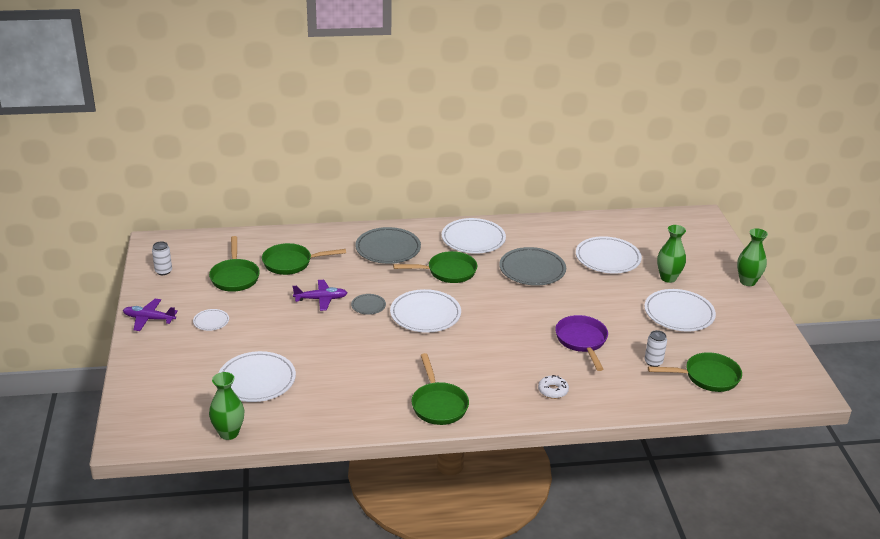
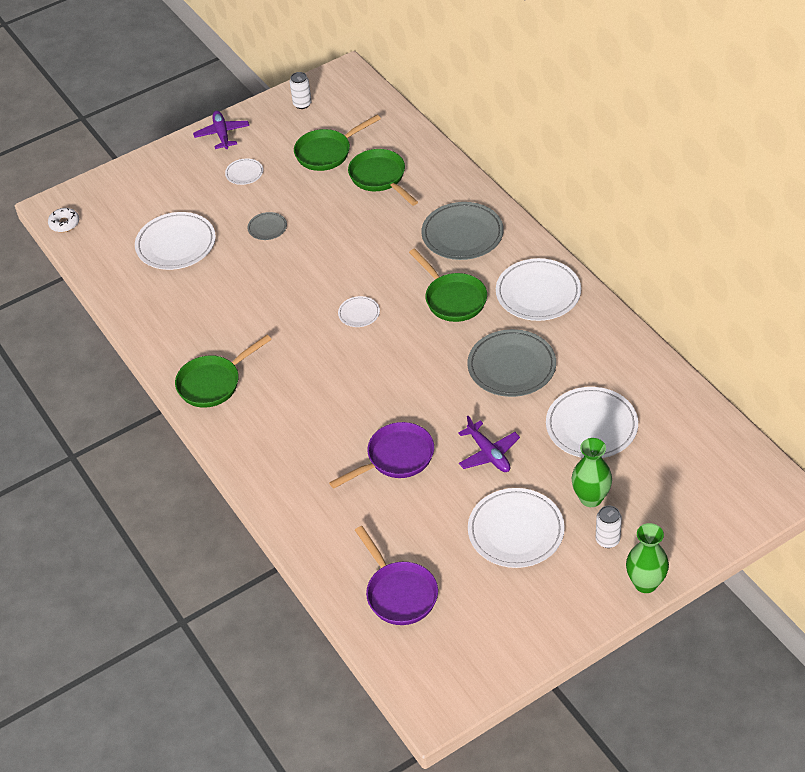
camera: 70 degrees right, 15 degrees up
(229, 433) = (93, 262): green vase -> none
(321, 299) = (332, 227): purple plane -> purple plane (489, 454)
(368, 306) = (344, 265): grey plate -> grey plate (267, 228)
(425, 314) = (359, 313): white plate -> white plate, size x0.49
(553, 390) = (289, 463): white donut -> white donut (64, 223)
(653, 362) = (397, 534): white can -> white can (607, 540)
(707, 377) = (399, 593): green pan -> purple pan

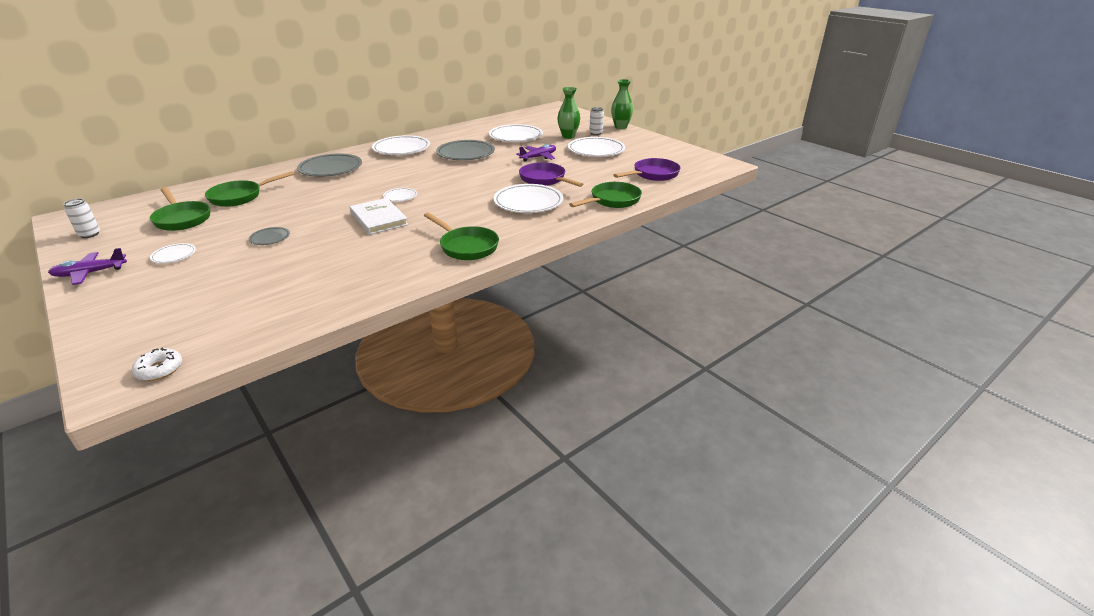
camera: 100 degrees left, 15 degrees down
(176, 244) = (261, 283): white plate -> white plate (528, 202)
(298, 303) = (378, 219): none -> white book
(453, 299) = (397, 169): green pan -> green pan (612, 200)

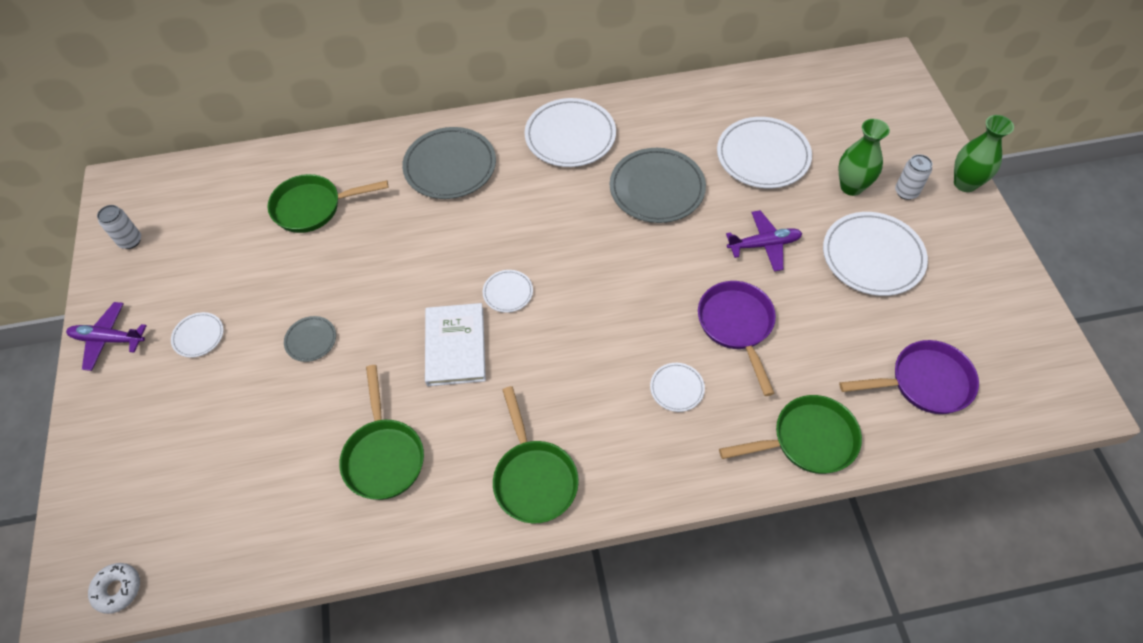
camera: 30 degrees right, 25 degrees up
(182, 219) = (232, 242): green pan -> green pan (384, 456)
(528, 202) = (677, 388): white plate -> white plate, size x0.49

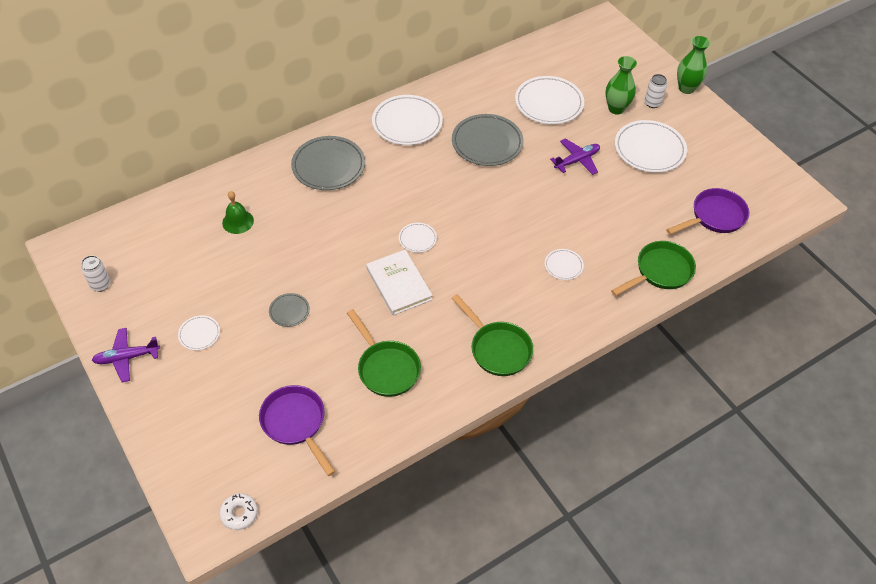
camera: 25 degrees left, 5 degrees down
(313, 207) = (238, 221): green pan -> green bell
(737, 326) = (583, 216): purple pan -> purple pan (296, 423)

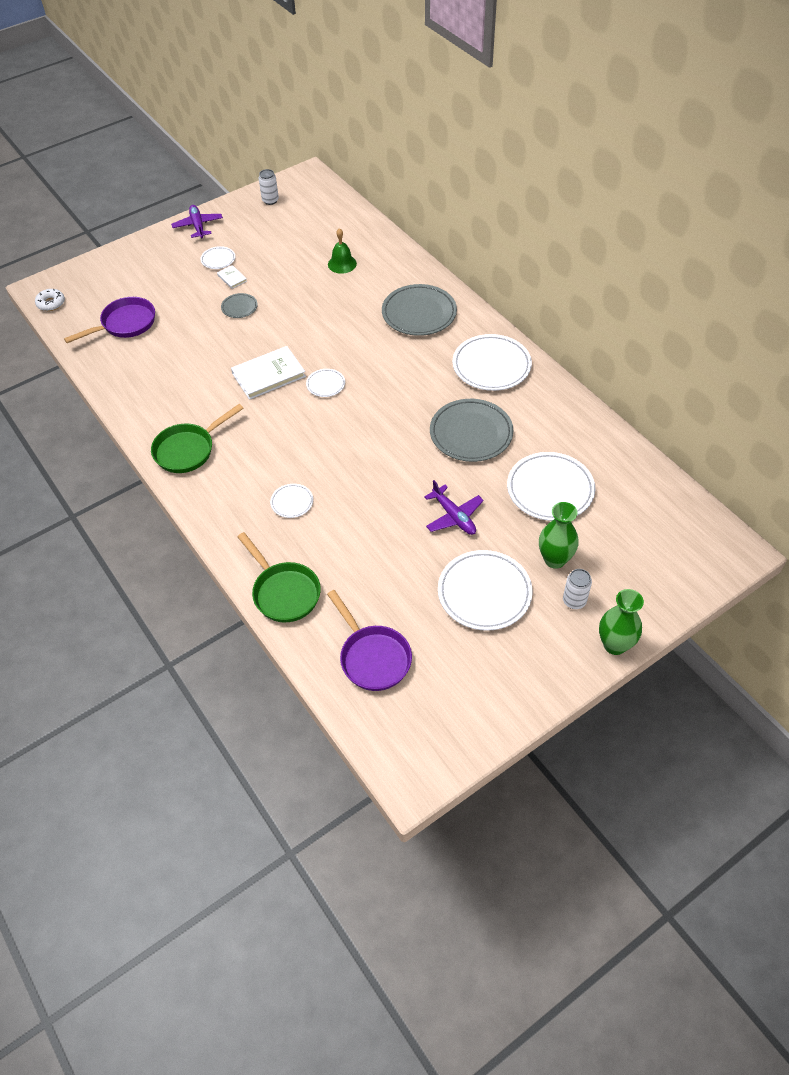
camera: 90 degrees right, 0 degrees up
(237, 319) = (232, 278): none -> white book
(386, 368) = (174, 373): green pan -> none

